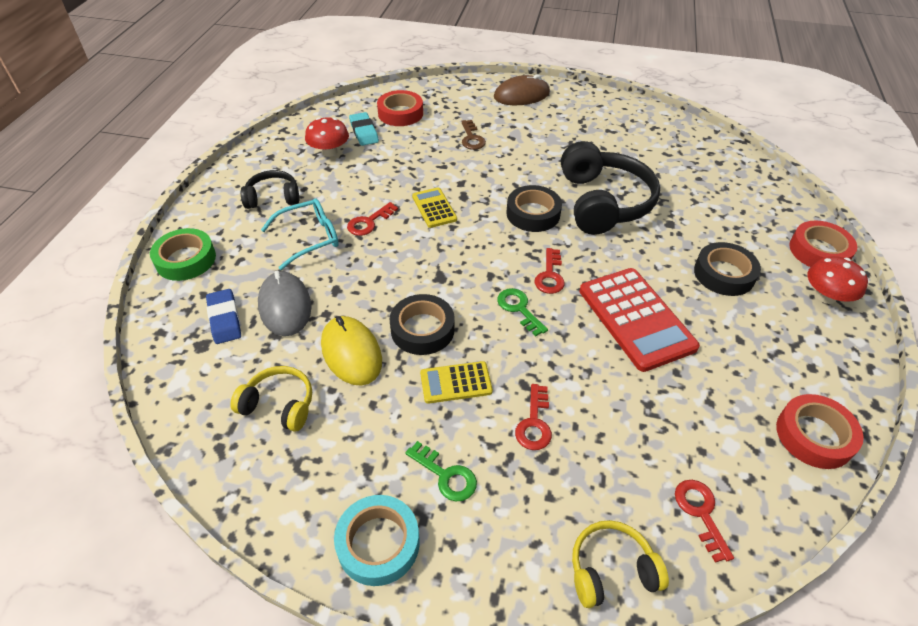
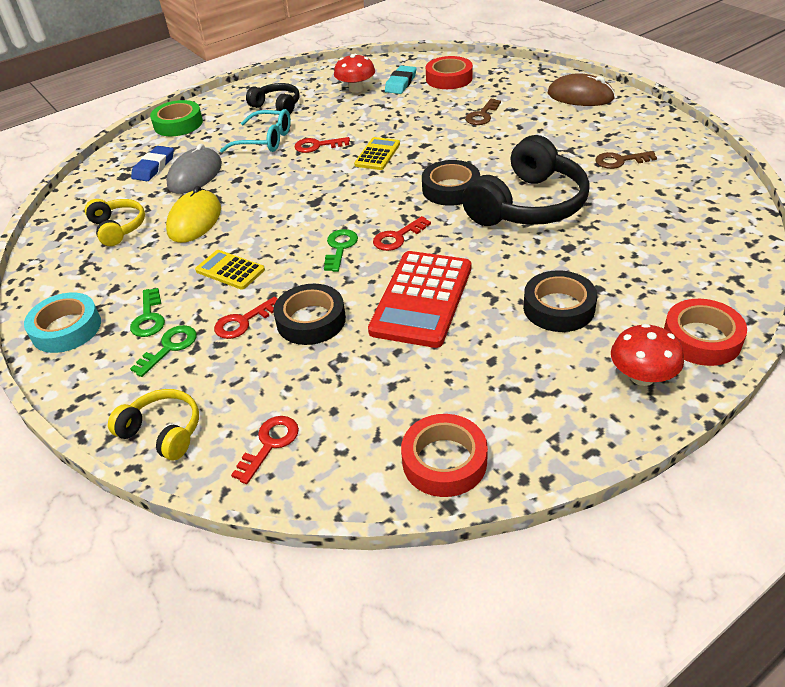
camera: 45 degrees right, 5 degrees down
(422, 329) = (256, 228): black tape -> black tape (311, 320)
(506, 490) = (169, 348): none -> green key
(614, 139) = (620, 161): none -> brown key

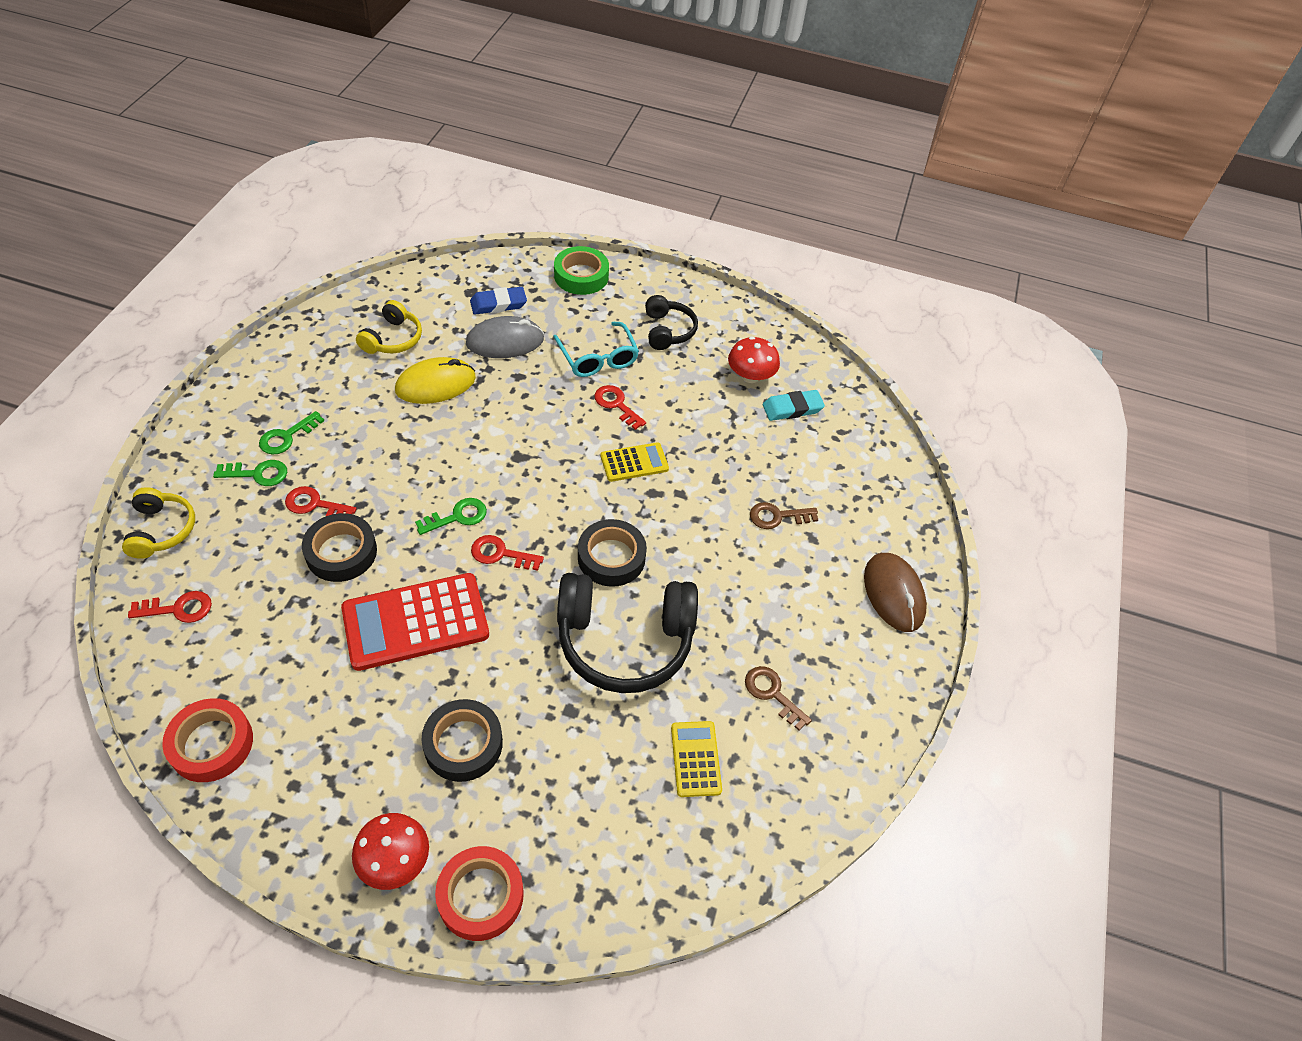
camera: 45 degrees right, 10 degrees up
(66, 329) = (247, 392): turquoise tape -> none
(230, 270) = (378, 454): yellow calculator -> yellow calculator (695, 759)
(449, 78) = (836, 447): red tape -> none

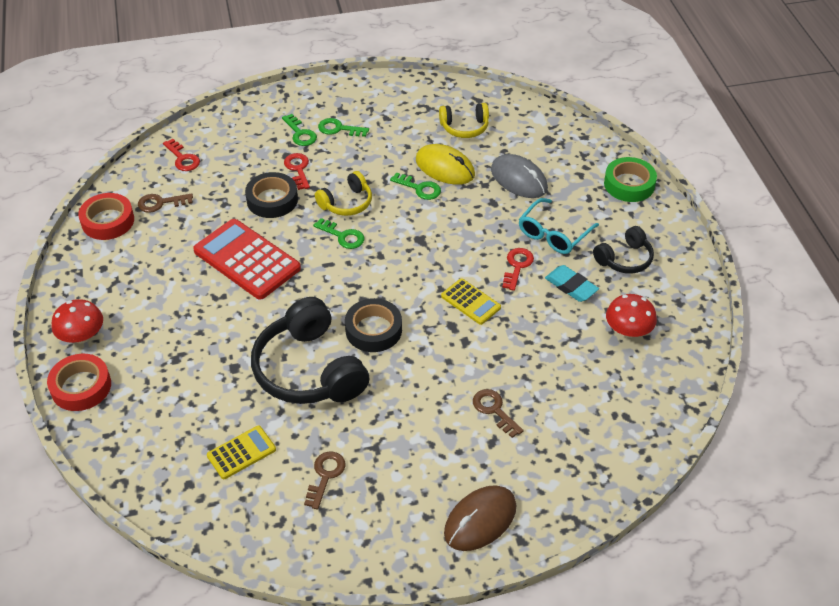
camera: 65 degrees right, 5 degrees down
(161, 530) = (229, 121): yellow headphones -> yellow headphones (346, 203)
(236, 668) = (161, 203): none -> brown key
(446, 419) = (419, 188): none -> green key
(463, 744) = (176, 327): black tape -> none
(498, 304) = (551, 158): blue eraser -> none
(501, 554) = (330, 272): red key -> none
(792, 408) = (619, 372): turquoise eraser -> turquoise eraser (571, 286)

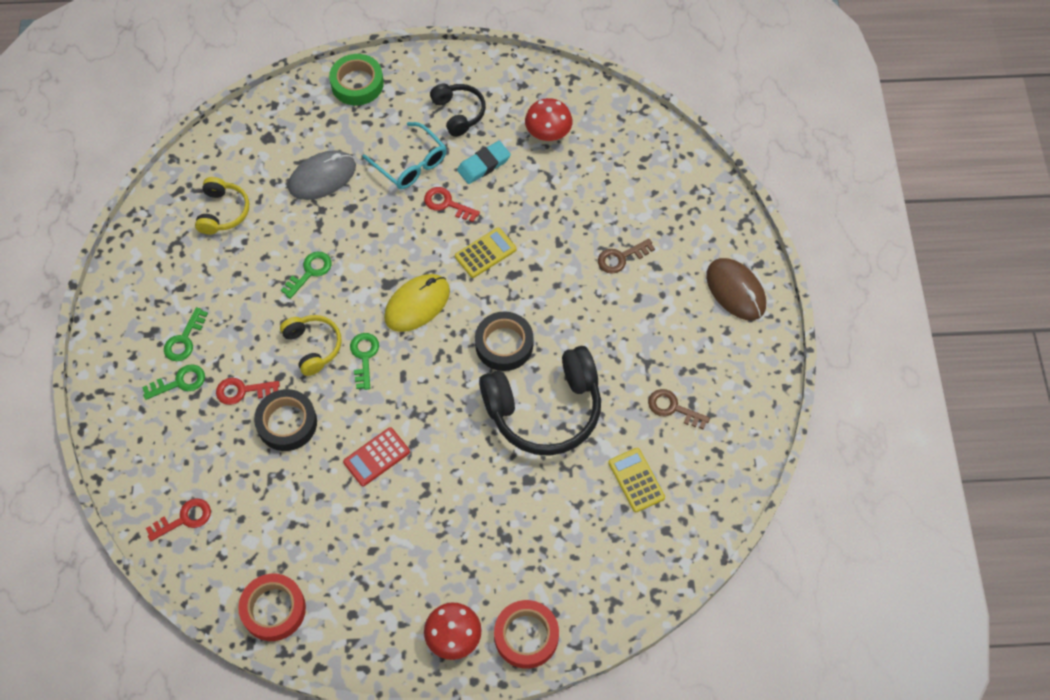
camera: 80 degrees left, 15 degrees up
(161, 203) = (258, 547): brown key -> none
(247, 260) = (376, 457): red calculator -> red calculator, size x0.53
(343, 236) = (364, 357): green key -> green key turned 45 degrees counterclockwise
(445, 167) = (284, 242): yellow mouse -> yellow mouse (417, 304)

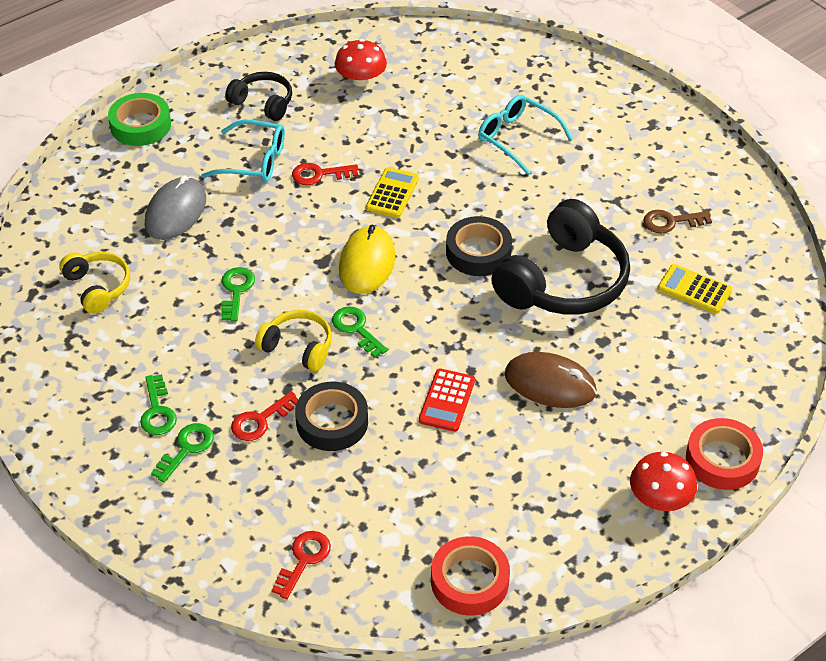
camera: 35 degrees left, 15 degrees down
(484, 165) = (325, 130): turquoise eraser -> none
(621, 258) = (517, 138): brown key -> turquoise glasses
(735, 290) = (636, 114): brown mouse -> brown mouse (550, 383)

